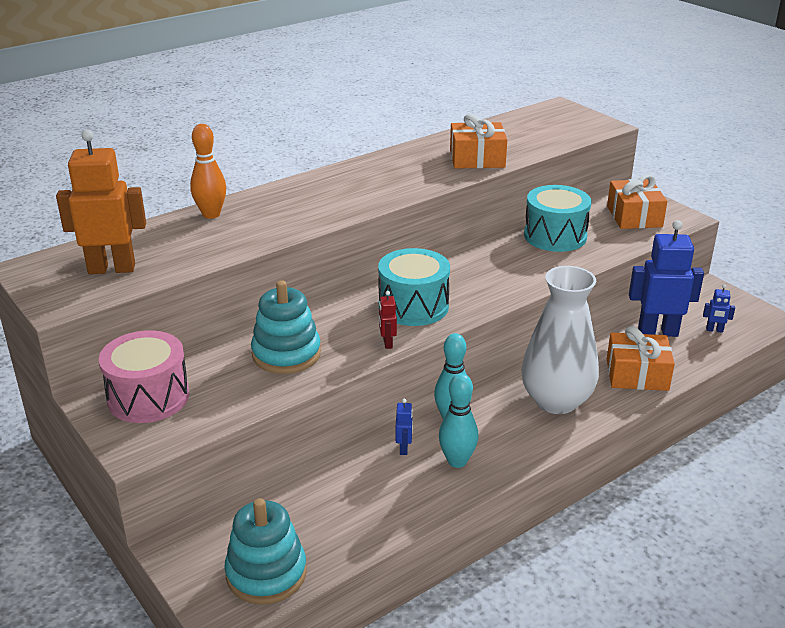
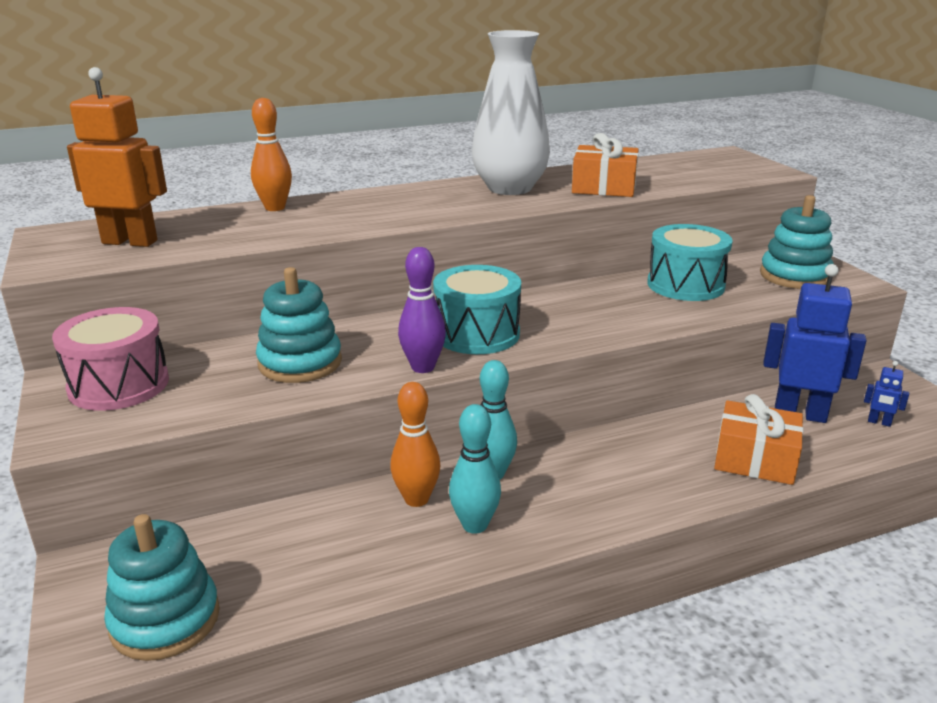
camera: 15 degrees right, 5 degrees down
(387, 343) = (423, 367): red robot -> purple bowling pin
(404, 448) = (416, 499): blue robot -> orange bowling pin
(556, 401) = (635, 474): white vase -> white vase (510, 188)
(634, 216) = (794, 276): orange gift -> turquoise stacking toy

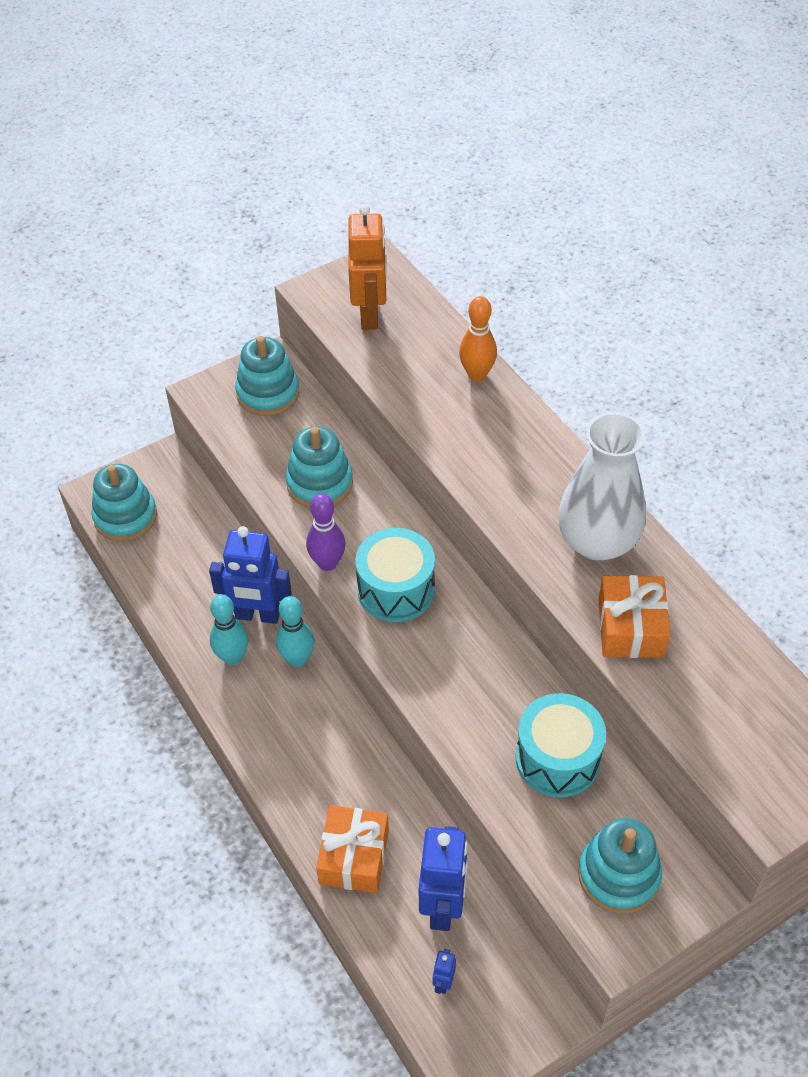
camera: 80 degrees right, 25 degrees up
(119, 385) = (268, 393): pink drum -> turquoise stacking toy
(416, 499) = (257, 615): orange bowling pin -> blue robot

